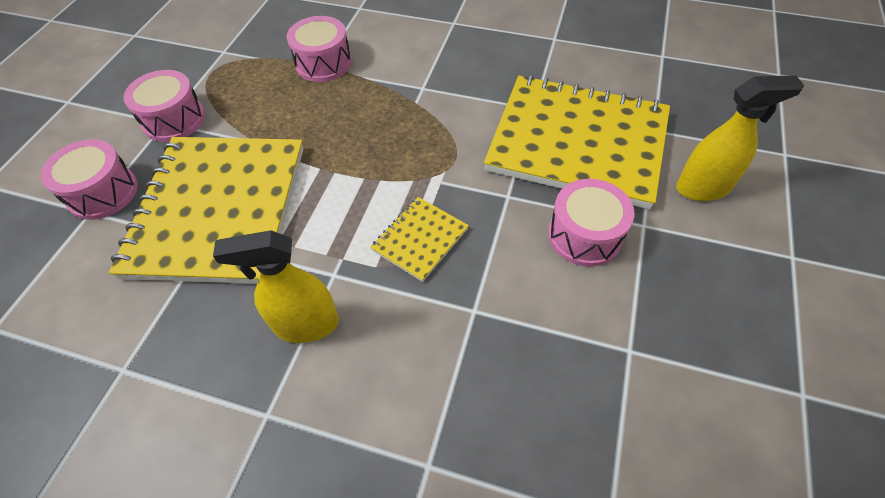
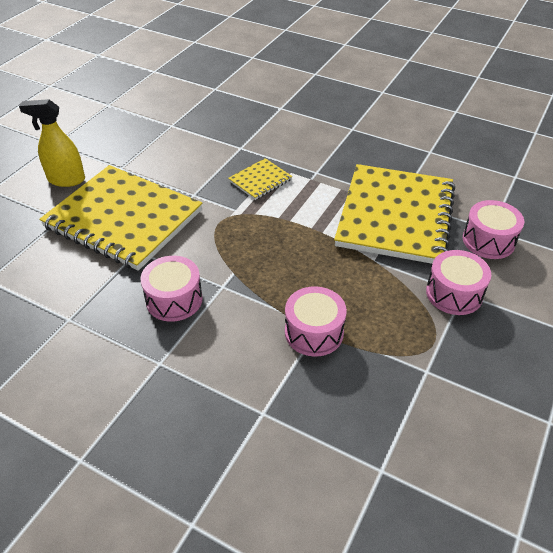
camera: 170 degrees left, 10 degrees down
(306, 324) = (333, 154): yellow spray bottle -> none
(584, 235) = (159, 168): pink drum -> pink drum (174, 299)

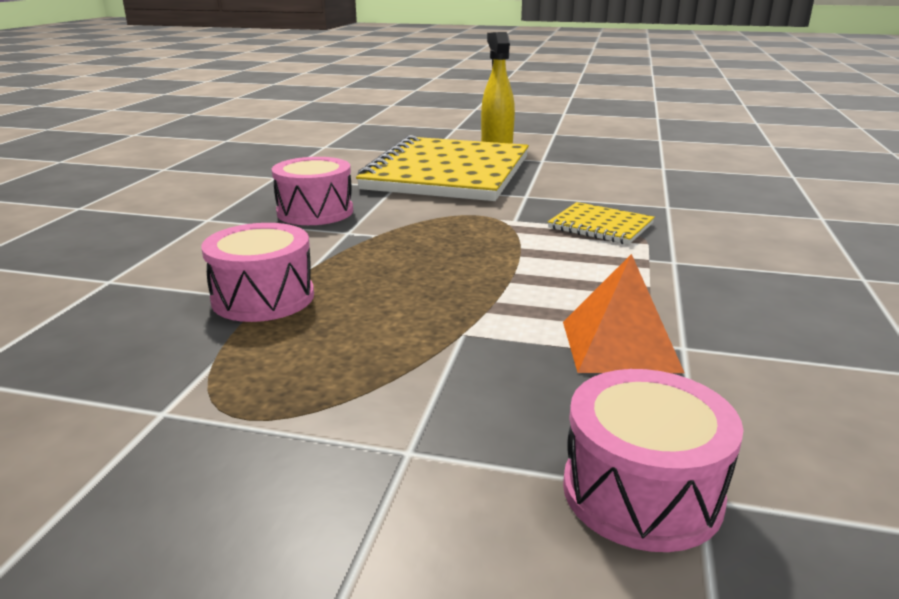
camera: 75 degrees right, 20 degrees down
(395, 216) = (619, 346): yellow notebook -> orange pyramid
(454, 293) = (401, 437): pink drum -> none

